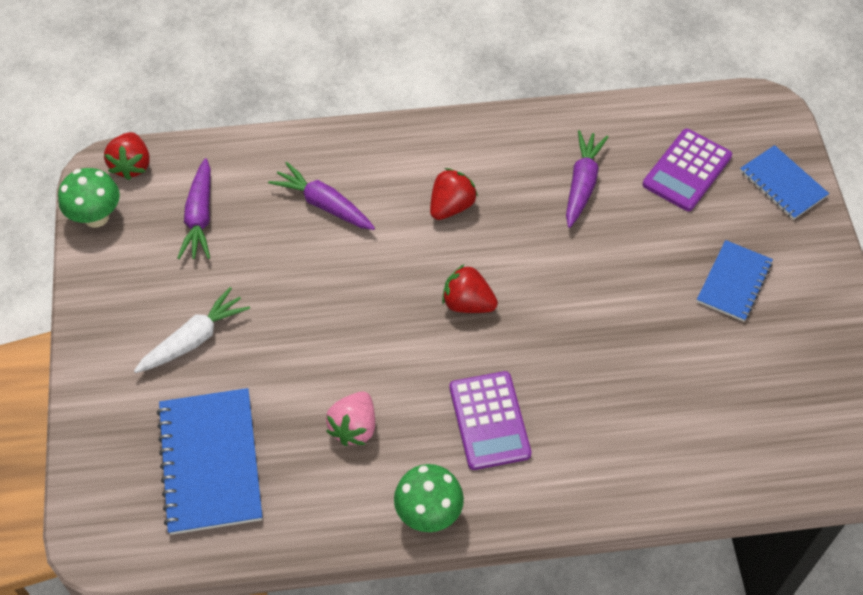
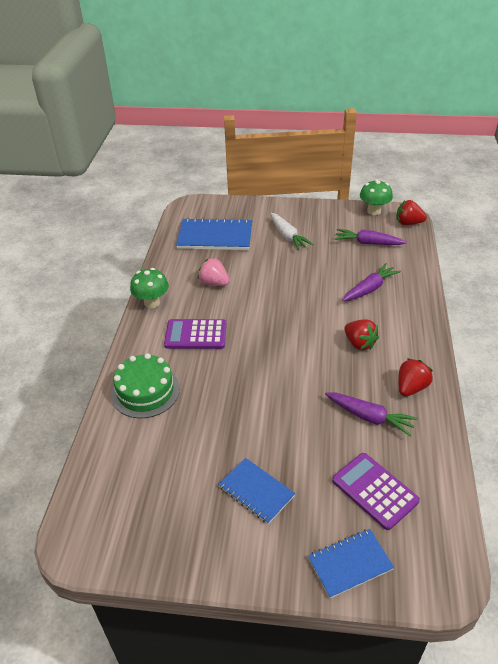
camera: 105 degrees right, 15 degrees down
(467, 303) = (280, 339): red strawberry -> red strawberry (411, 387)
(626, 455) = (145, 391): none -> green cake

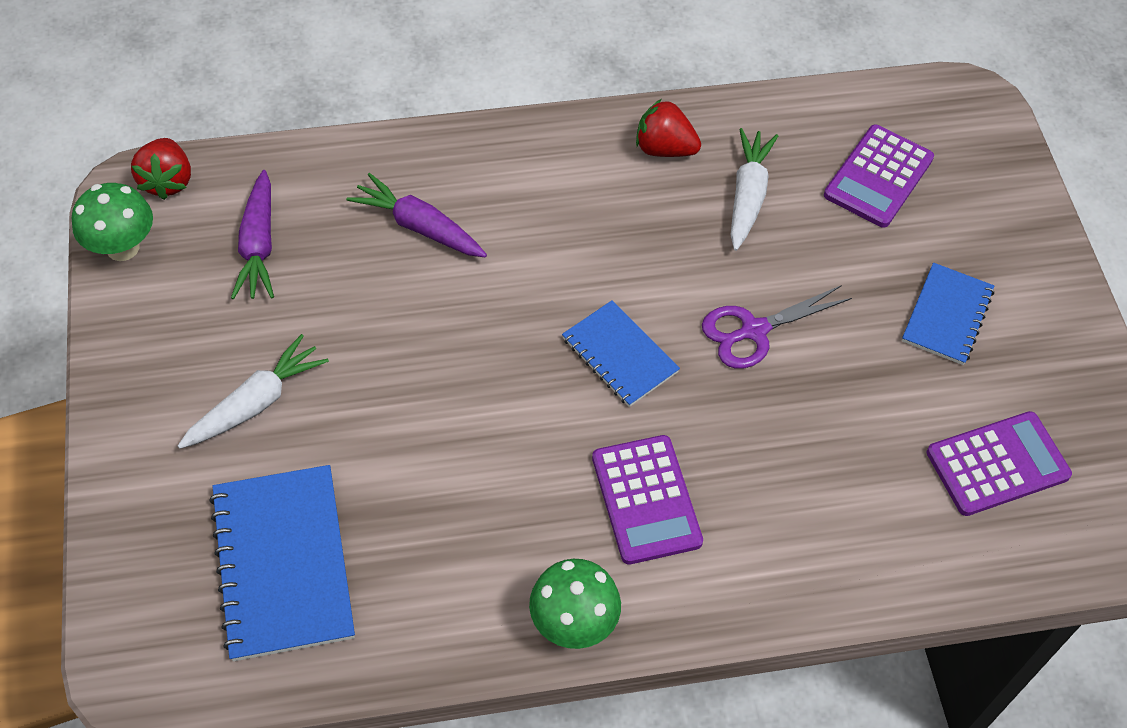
camera: 110 degrees left, 15 degrees up
(145, 391) = (825, 540): green cake -> none
(150, 480) = (997, 464): none -> purple calculator
(214, 283) = (470, 513): pink strawberry -> none
(274, 395) = (754, 331): none -> purple scissors
(350, 564) = (999, 192): blue notebook -> blue notebook (619, 355)
(359, 343) = (583, 226): red strawberry -> none
(369, 417) = (747, 195): purple carrot -> white carrot

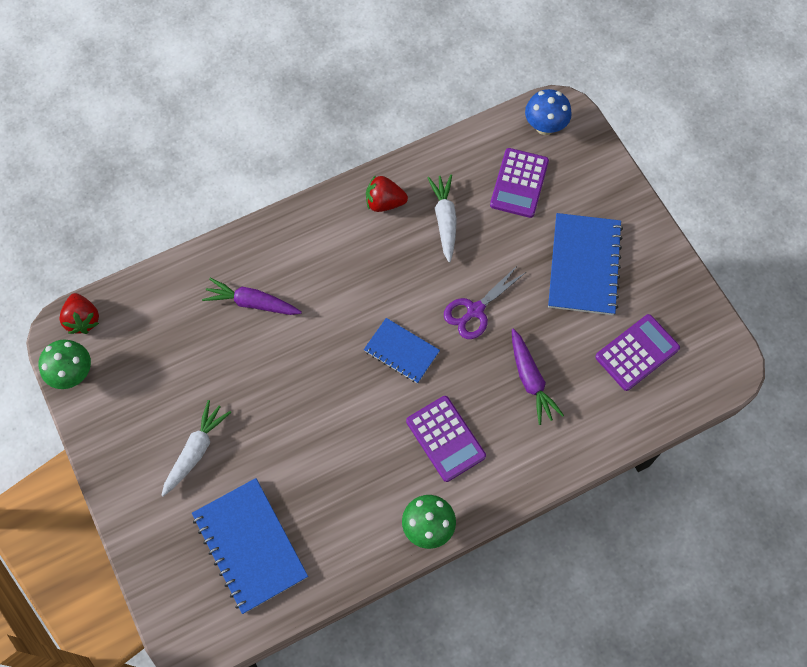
camera: 15 degrees left, 10 degrees up
(258, 245) = (157, 346): purple carrot -> purple carrot (530, 380)
(941, 113) = (545, 126): none -> blue mushroom
(947, 315) = (584, 265): blue notebook -> blue notebook, size x1.65

